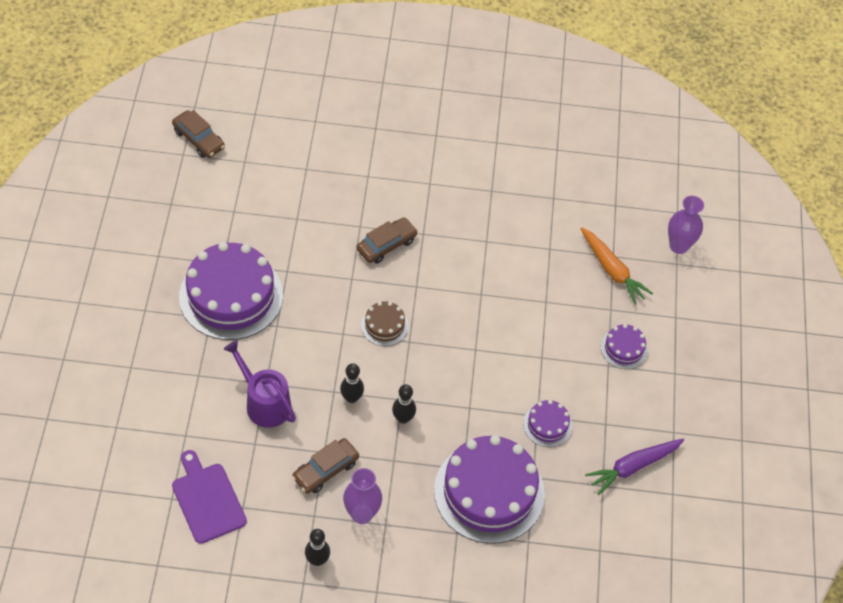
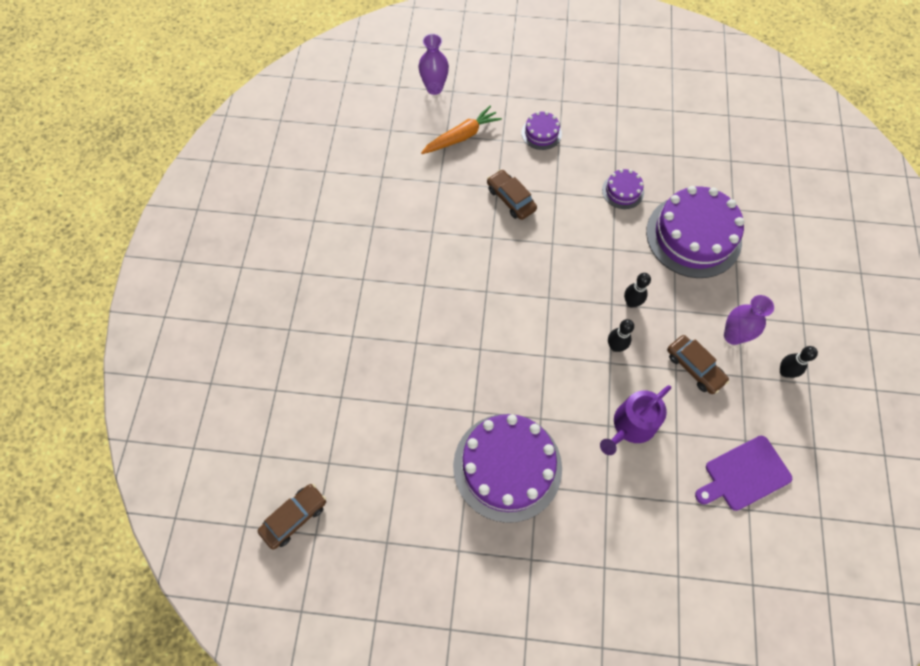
camera: 85 degrees left, 10 degrees up
(384, 325) = (533, 319): brown cake -> none
(386, 245) = (439, 318): brown car -> brown car (511, 199)
(633, 467) = (653, 134): purple carrot -> none

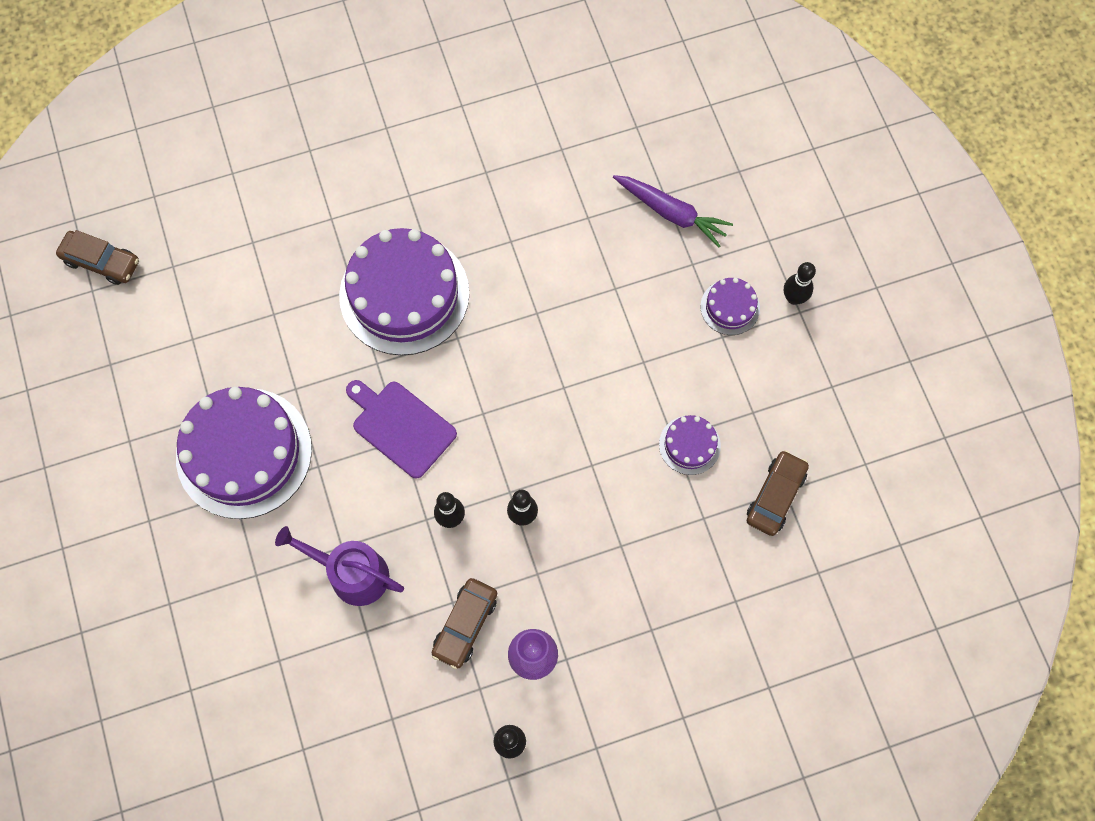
camera: 65 degrees right, 5 degrees up
(434, 88) = (731, 147): purple vase -> none
(461, 136) = (671, 213): orange carrot -> purple carrot
(511, 199) = (605, 312): brown car -> brown car (775, 496)
(551, 100) = (793, 298): none -> black bowling pin
(693, 236) = (663, 561): purple cake -> purple cake (404, 294)
(744, 474) = (346, 730): purple cutting board -> purple cutting board (401, 427)

